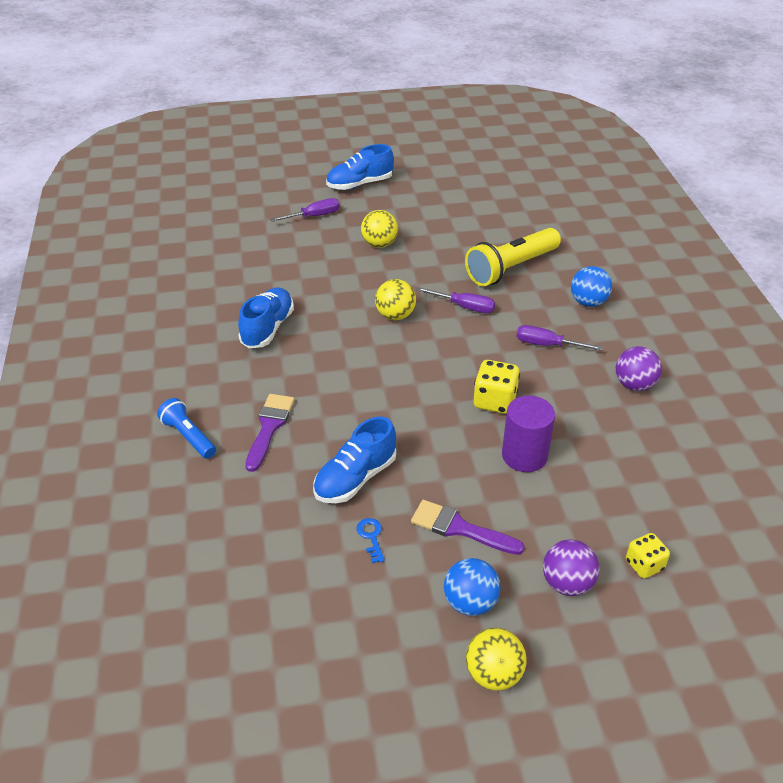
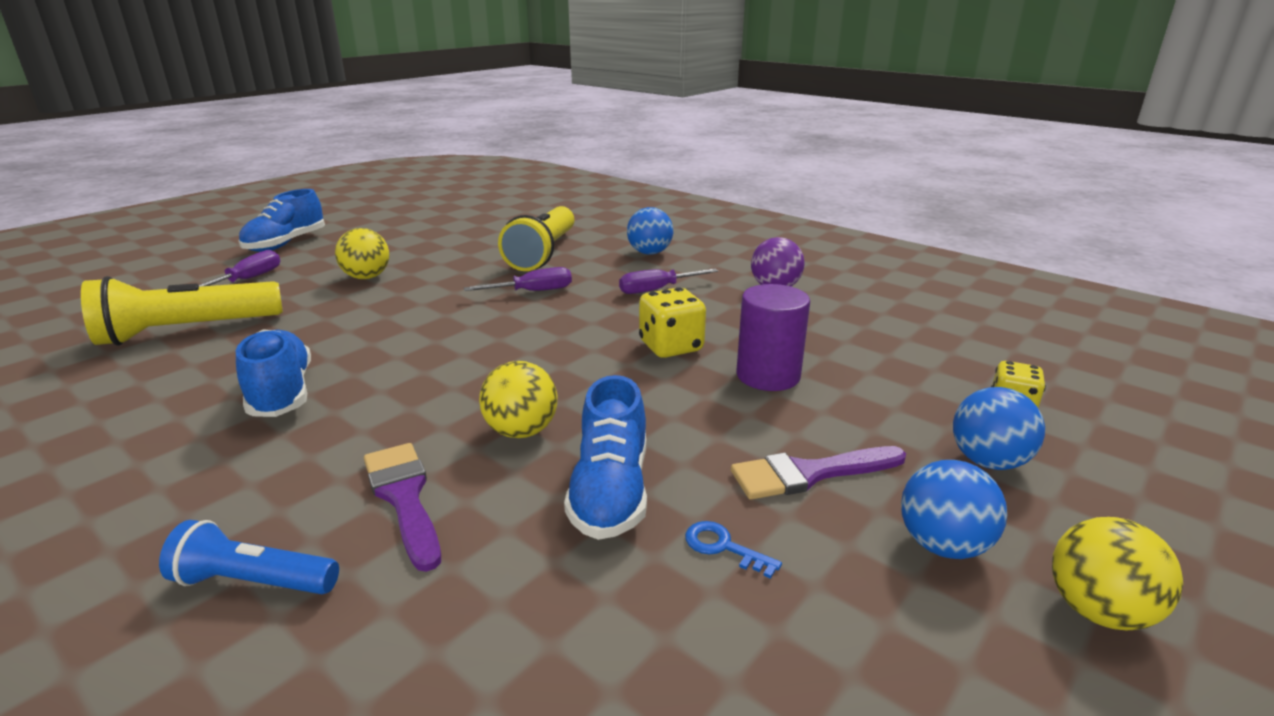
camera: 40 degrees left, 15 degrees down
(257, 253) = (187, 331): none -> yellow flashlight
(395, 315) = (459, 322): yellow ball -> yellow ball (521, 431)
(567, 583) = (988, 461): purple ball -> blue ball

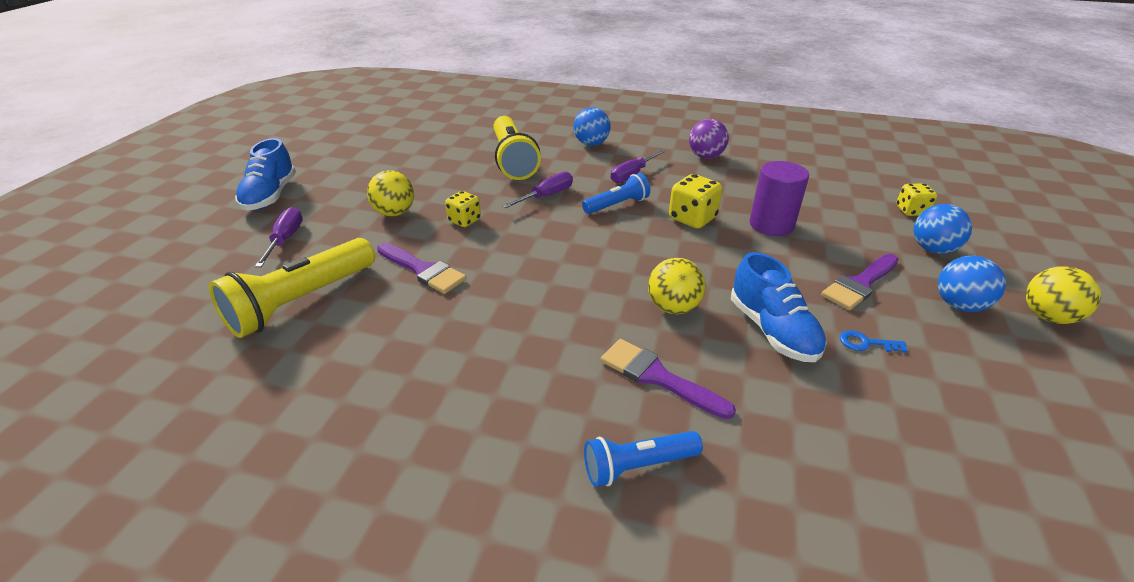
camera: 25 degrees left, 10 degrees up
(281, 393) = (465, 331): blue shoe -> none
(321, 330) = (423, 270): none -> purple brush
(420, 297) = (464, 220): none -> yellow dice
(599, 315) = (617, 205): none -> blue flashlight

